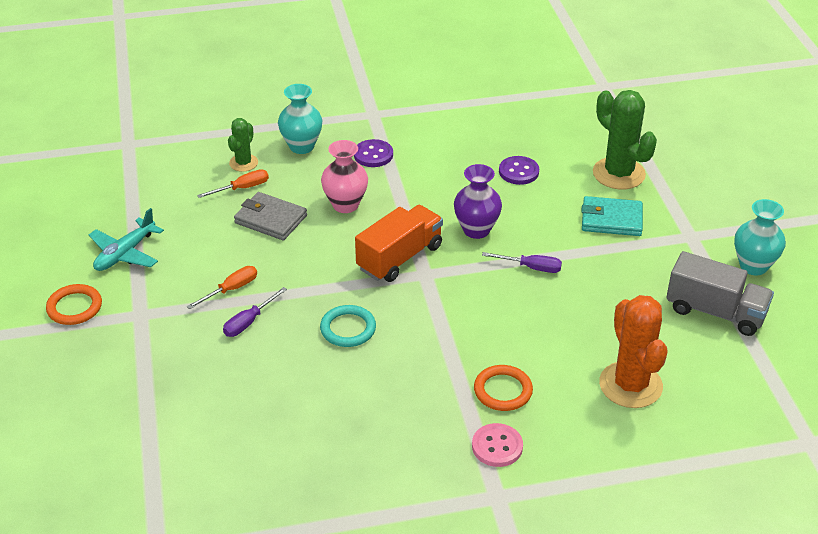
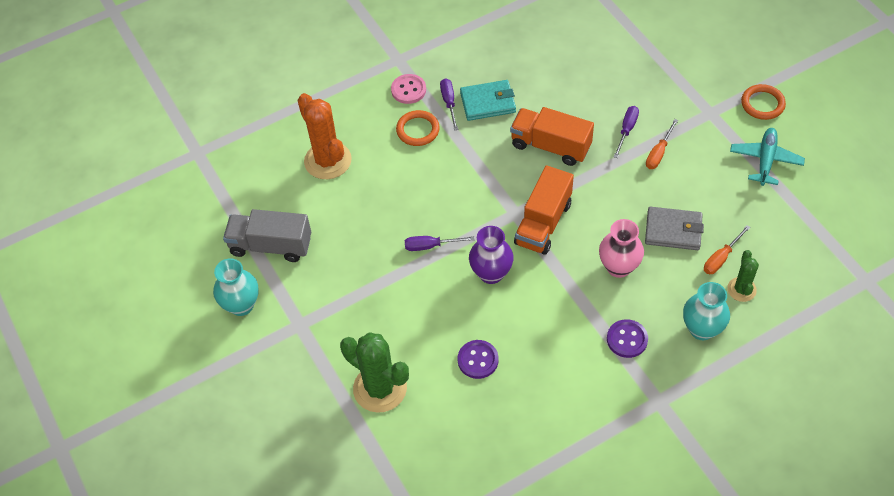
camera: 165 degrees right, 15 degrees up
(348, 329) = (550, 146): turquoise ring -> orange truck
(448, 414) = (449, 102): none -> purple screwdriver
(611, 219) = (374, 323): turquoise wallet -> turquoise wallet (488, 102)

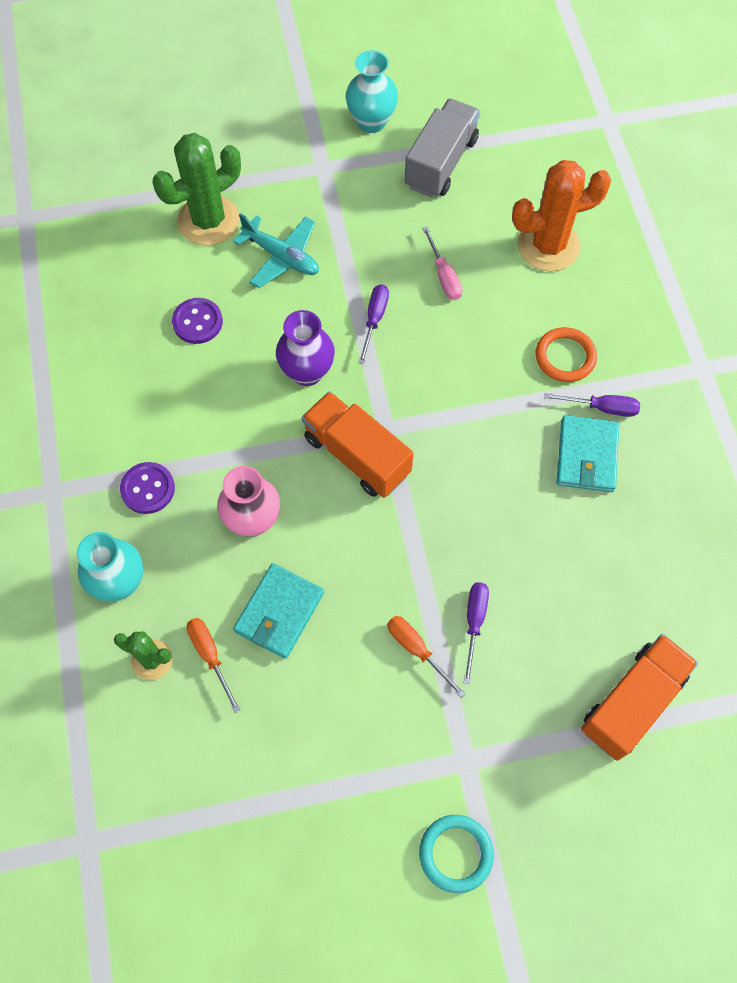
camera: 105 degrees right, 10 degrees up
(376, 215) = (444, 276): none -> pink screwdriver
(408, 90) = (640, 365): pink button -> none
(550, 146) = (481, 509): orange truck -> orange truck (632, 702)
(626, 130) = (474, 622): purple screwdriver -> purple screwdriver turned 120 degrees counterclockwise
(673, 231) = (279, 612): grey wallet -> turquoise wallet
(762, 104) = (456, 853): orange ring -> turquoise ring
(765, 160) = (346, 802): turquoise plane -> turquoise plane (281, 257)

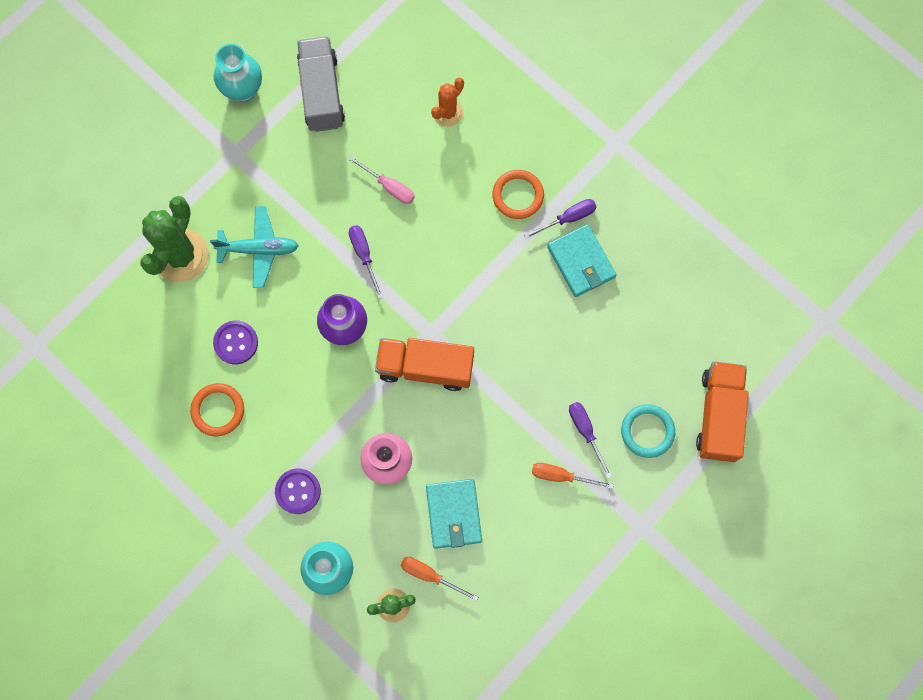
camera: 35 degrees left, 10 degrees up
(134, 369) = (218, 410): none -> orange ring
(456, 853) = (674, 588): turquoise ring -> turquoise ring (647, 431)
(548, 246) = (448, 113): orange cactus -> orange cactus, size x0.55

